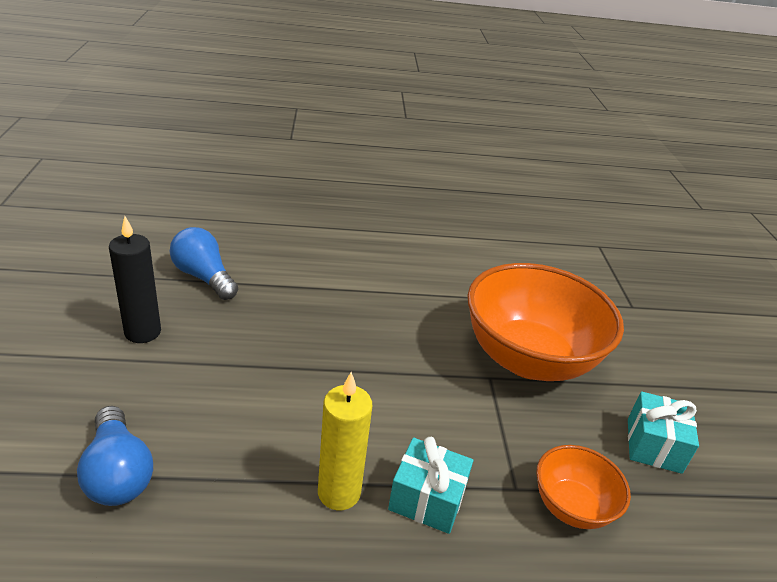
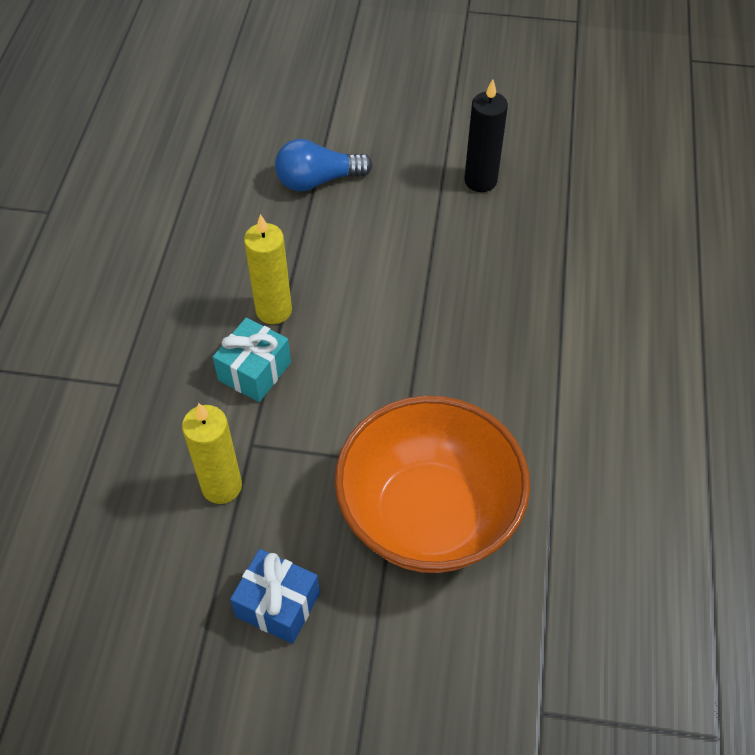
camera: 105 degrees right, 20 degrees up
(204, 277) = (573, 220): blue light bulb -> none
(571, 506) = (221, 486): orange bowl -> yellow candle
(653, 445) = (278, 605): turquoise gift -> blue gift

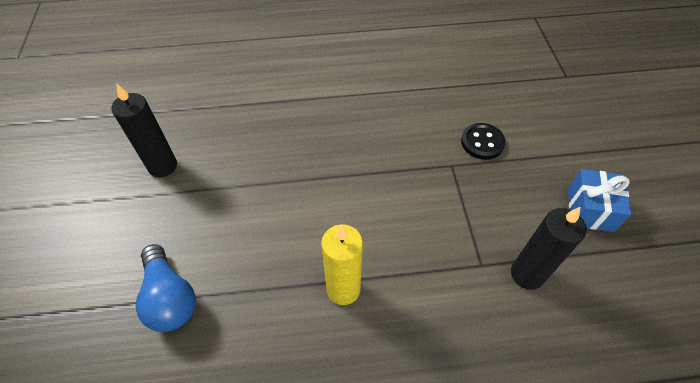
camera: 105 degrees left, 0 degrees up
(221, 486) = (527, 274): yellow candle -> black candle
(254, 371) = (413, 284): turquoise gift -> none
(428, 516) = (482, 142): orange bowl -> black button

